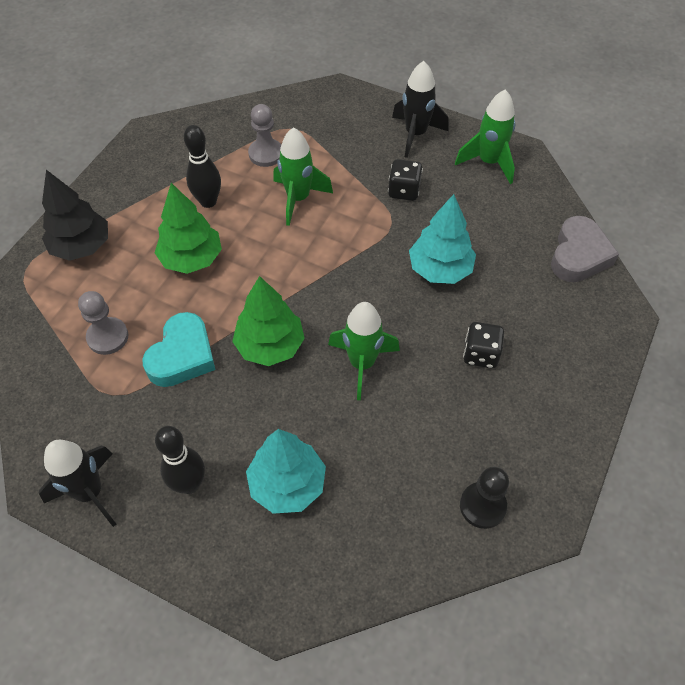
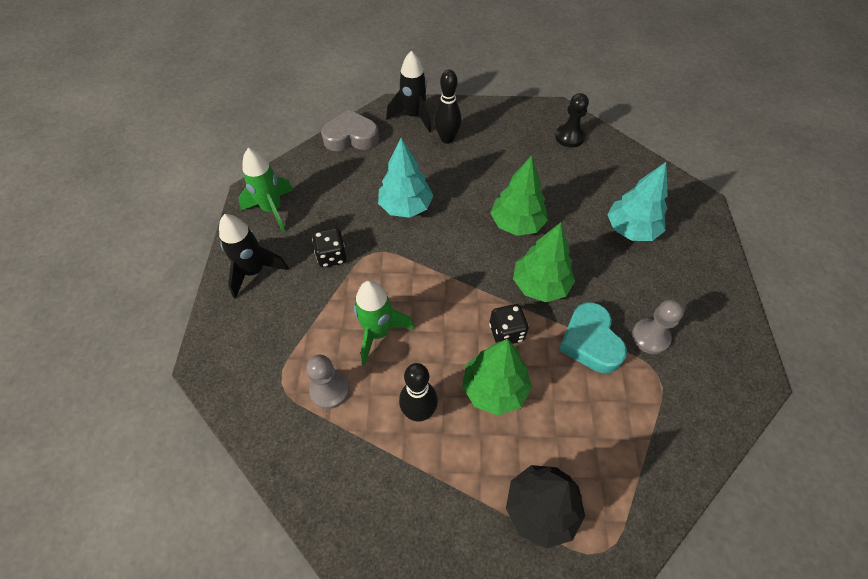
camera: 115 degrees left, 0 degrees up
(90, 492) = (733, 342): black rocket -> black rocket (413, 116)
(108, 337) = (615, 412): grey pawn -> grey pawn (650, 337)
(182, 356) = (590, 342): turquoise heart -> turquoise heart turned 105 degrees counterclockwise
(189, 484) = (676, 283): black bowling pin -> black bowling pin (447, 139)
(362, 364) = (517, 223): green rocket -> green tree
(480, 354) = (467, 165): black dice -> black dice (506, 332)

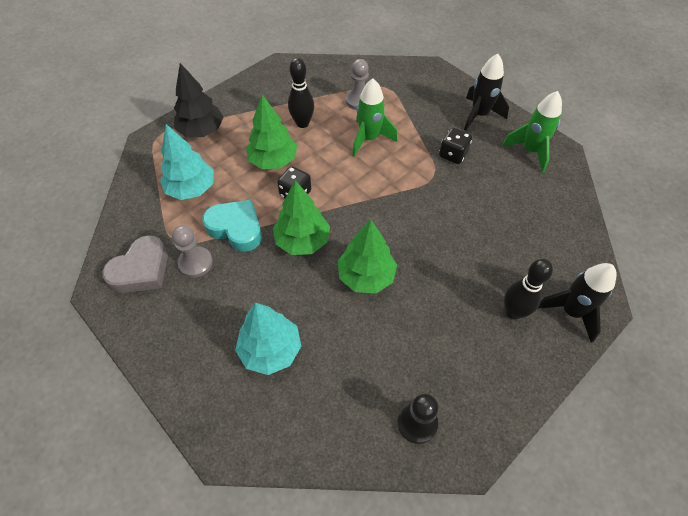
camera: 135 degrees right, 0 degrees up
(351, 137) = (579, 244): grey heart -> grey heart (141, 270)
(405, 207) = (457, 222): turquoise tree -> turquoise tree (191, 189)

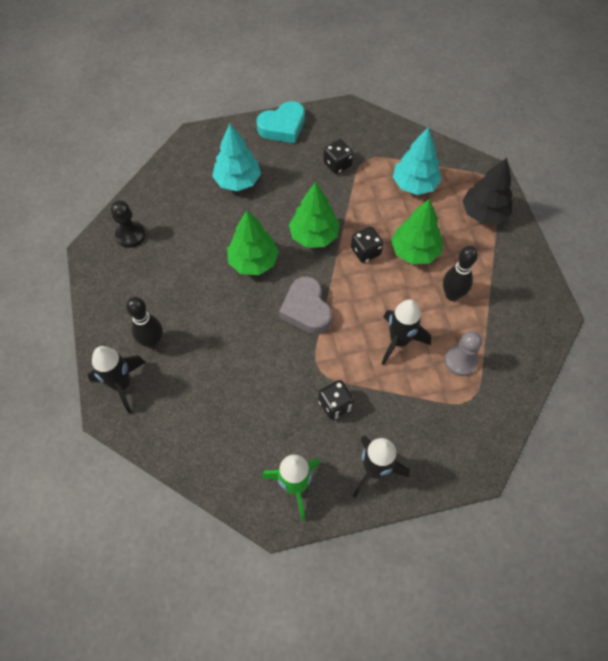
camera: 120 degrees right, 5 degrees up
(141, 270) = (351, 134): grey heart -> grey heart (306, 309)
(195, 263) = (337, 164): grey pawn -> black dice
(236, 228) = (354, 199): turquoise heart -> turquoise heart (283, 127)
(369, 139) = (399, 341): green rocket -> black rocket

